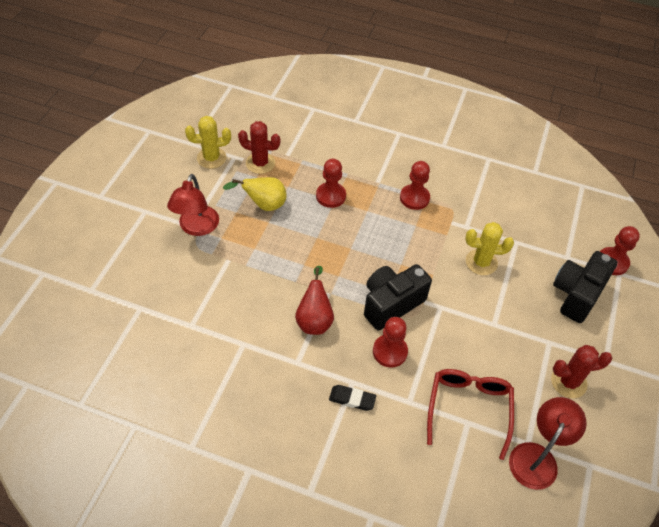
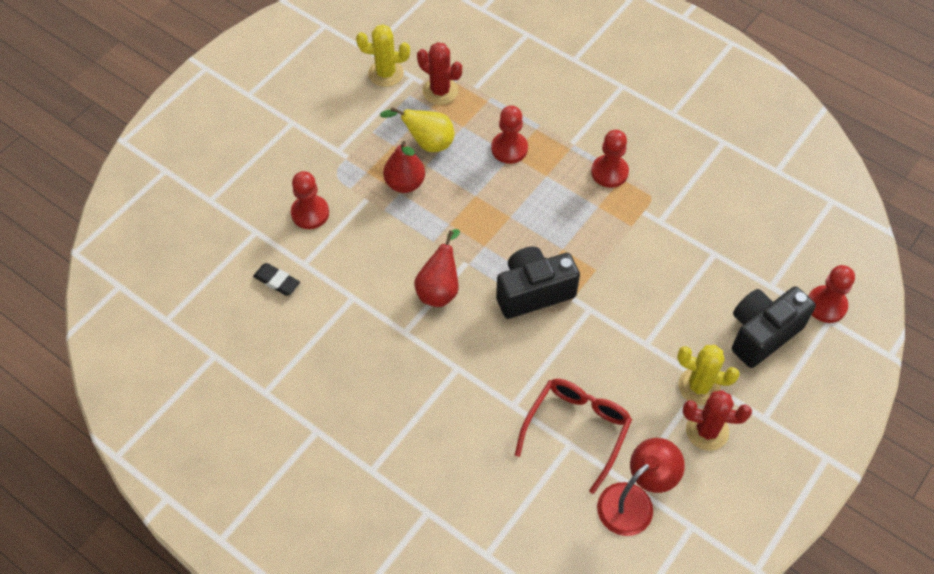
camera: 20 degrees right, 5 degrees up
(196, 228) = (343, 154): red lamp -> none
(256, 240) = (405, 183): none -> red pear
(352, 399) = (450, 386): black eraser -> black eraser (277, 281)
(390, 351) = (511, 345): red pawn -> red pawn (310, 213)
(481, 262) = (660, 268): yellow cactus -> yellow cactus (699, 386)

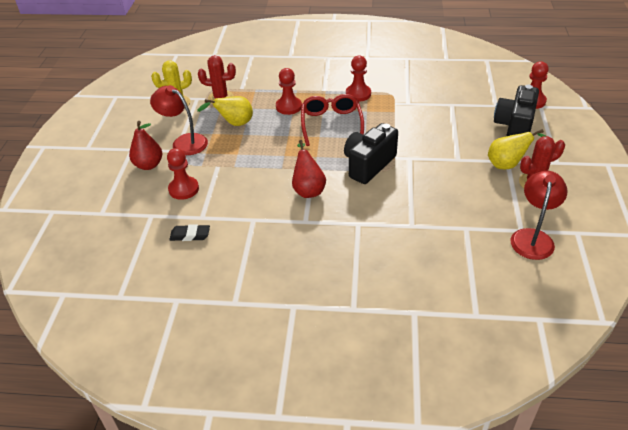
camera: 30 degrees left, 15 degrees down
(354, 141) = (184, 142): none -> red lamp
(405, 183) = (237, 148): red pear -> red pear (149, 165)
(576, 430) = (462, 219): red glasses -> red glasses (331, 124)
(699, 386) = (507, 165): yellow cactus -> yellow pear

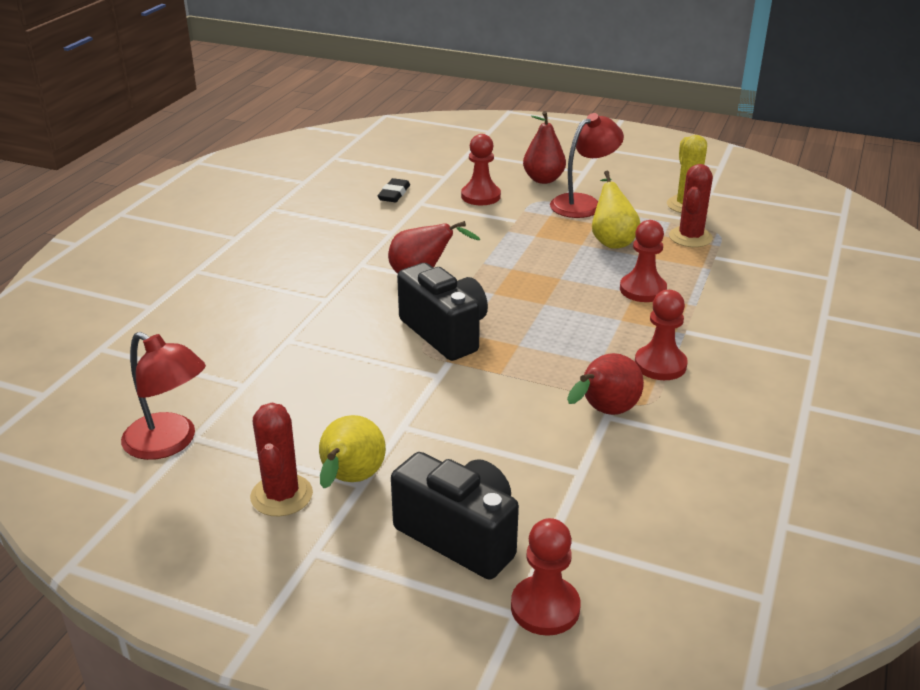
camera: 105 degrees right, 10 degrees down
(331, 124) = (573, 320): red glasses -> none
(406, 104) = (604, 412): none -> red pear

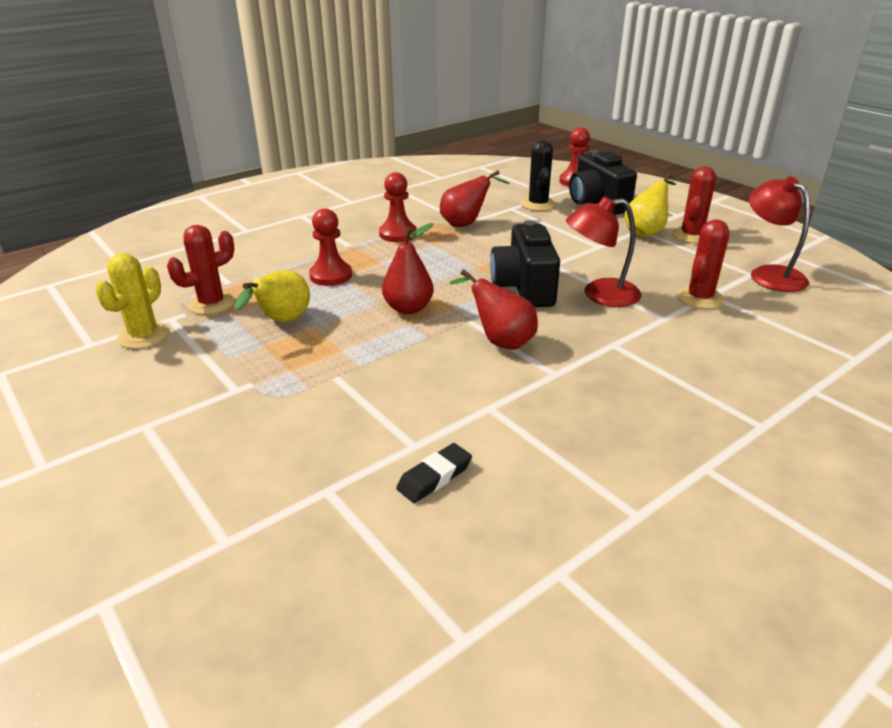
camera: 150 degrees left, 0 degrees up
(255, 376) = (699, 298): none -> red cactus
(480, 196) = (327, 428): red pawn -> none
(543, 179) = (214, 429): red pear -> red pear (408, 308)
(550, 497) = (538, 204): none -> black cactus
(583, 203) = (232, 374): red lamp -> red lamp (600, 295)

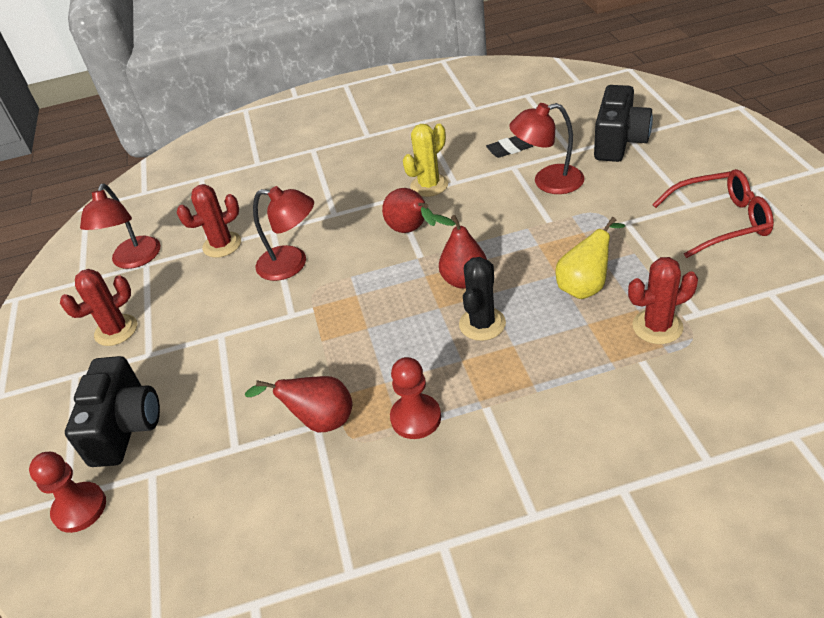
camera: 150 degrees left, 10 degrees up
(113, 408) = (720, 221): none -> red glasses
(144, 336) = (719, 293): yellow cactus -> yellow cactus (429, 185)
(331, 276) = (524, 347): red pawn -> none
(351, 428) = (548, 182): none -> red lamp
(524, 288) = (346, 286): black camera -> black camera (619, 142)
(538, 204) = (194, 448): black cactus -> black cactus (482, 324)
(646, 232) = (148, 348): yellow pear -> none

